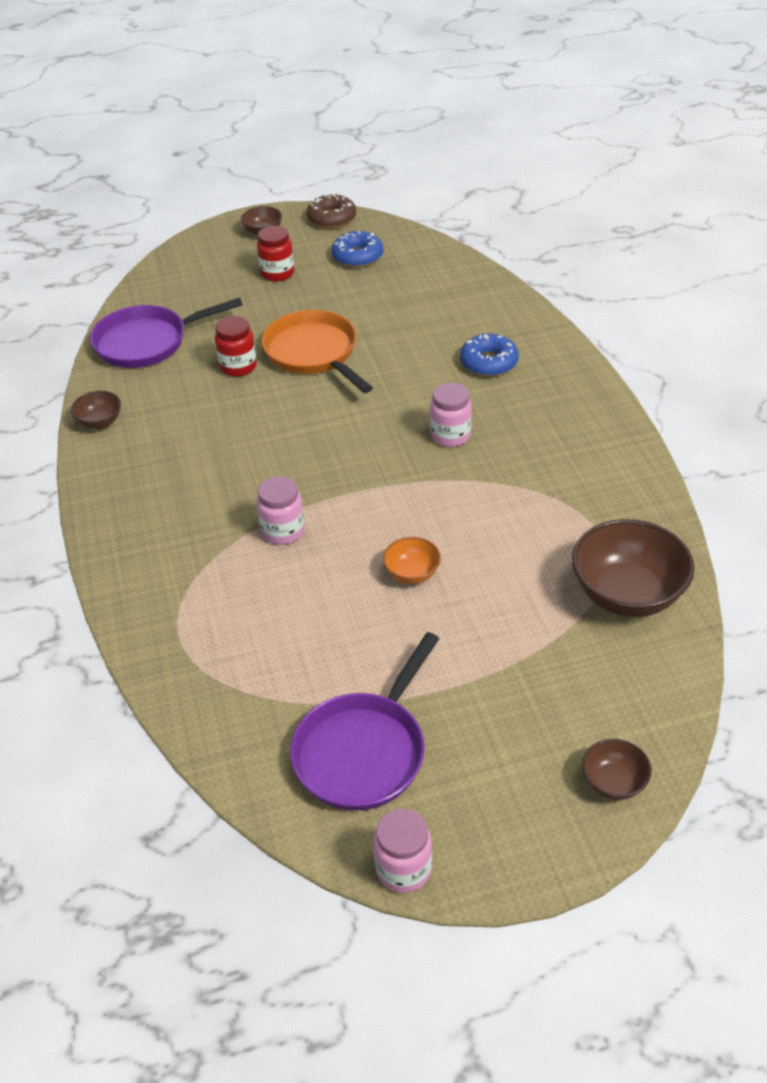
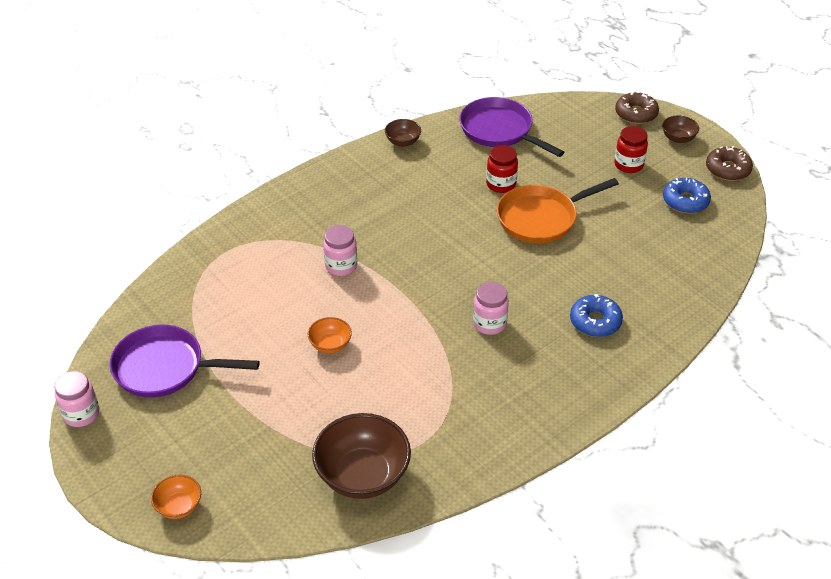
camera: 65 degrees right, 0 degrees up
(203, 245) = (636, 114): none -> brown donut
(314, 353) = (541, 218): orange pan -> orange pan turned 150 degrees counterclockwise
(613, 782) = (179, 506): brown bowl -> orange bowl

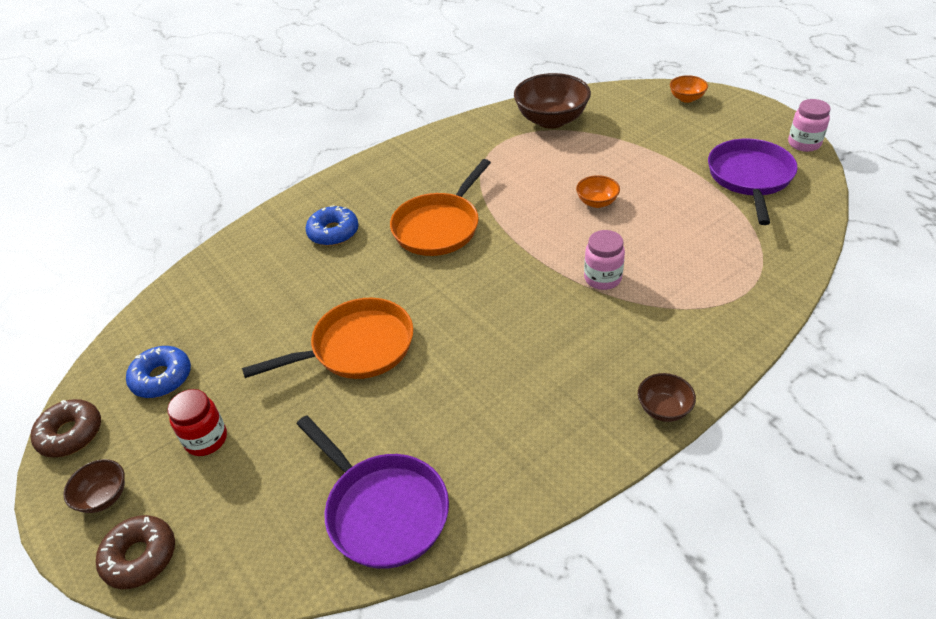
camera: 175 degrees left, 0 degrees up
(165, 368) = (750, 178): purple pan -> purple pan turned 90 degrees counterclockwise
(403, 142) = (543, 481): brown bowl -> brown bowl (663, 409)
(489, 324) = (439, 226): pink jar -> orange pan
(501, 184) = (399, 399): red jar -> none

